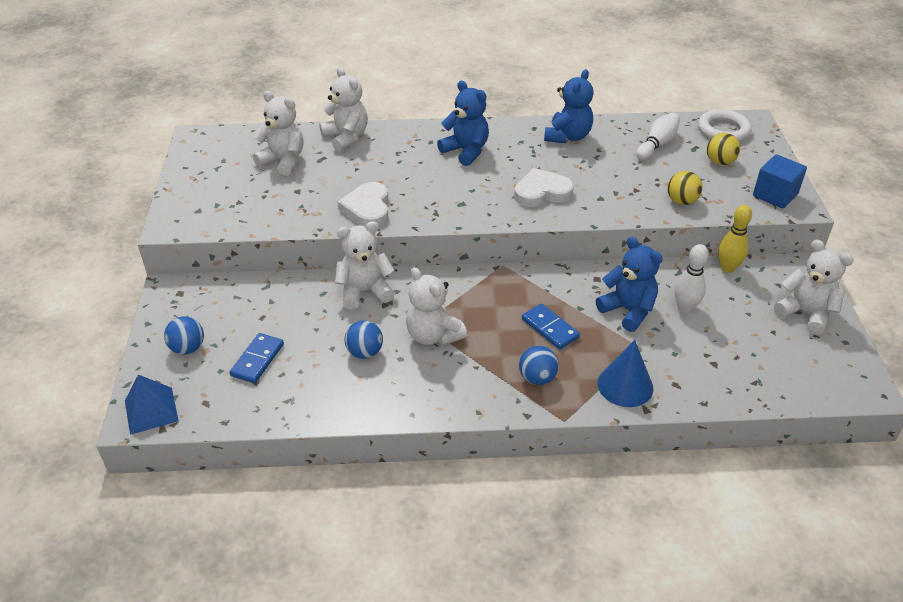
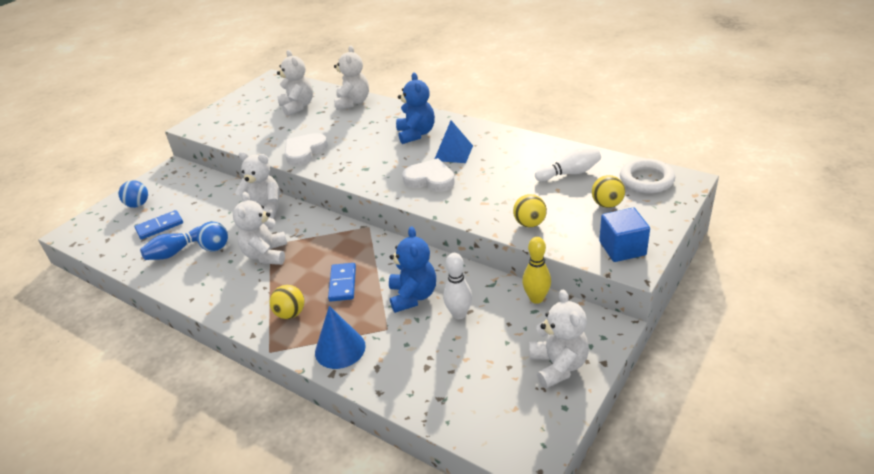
camera: 40 degrees right, 5 degrees down
(151, 410) = (80, 231): blue pyramid -> blue pyramid (453, 153)
(320, 376) = (176, 251): none -> blue bowling pin
(537, 378) = (290, 313): blue ball -> yellow ball
(567, 136) = (504, 145): blue teddy bear -> none

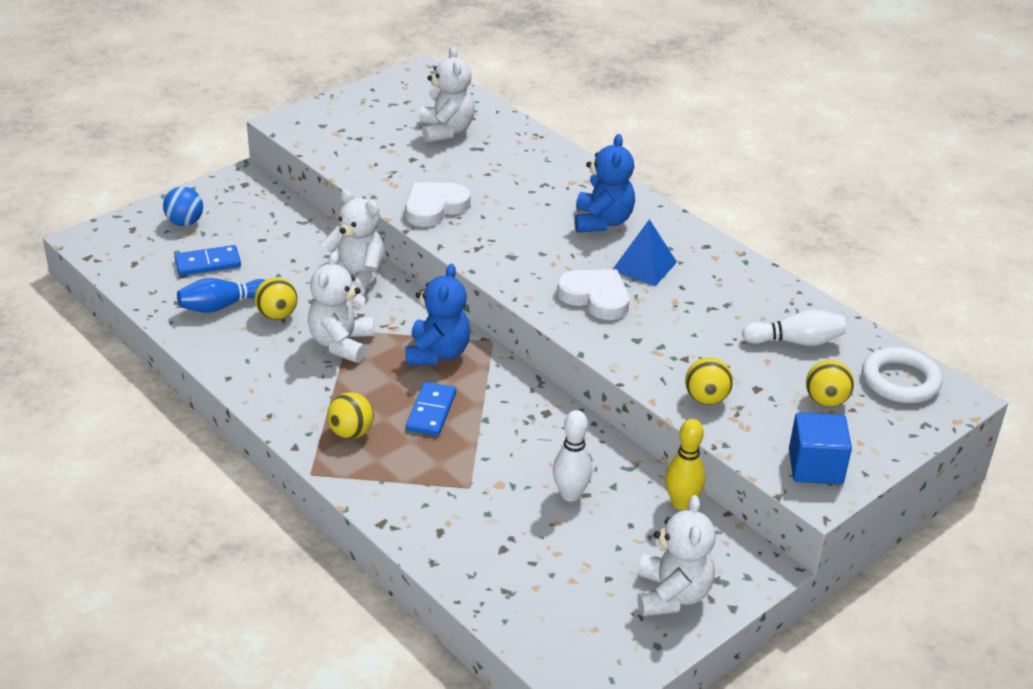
camera: 10 degrees right, 0 degrees up
(216, 248) = (277, 315): blue ball -> yellow ball
(340, 349) = (401, 495): blue cone -> none
(353, 102) = (528, 145): white teddy bear -> none
(413, 296) = (518, 454): blue teddy bear -> blue teddy bear (437, 353)

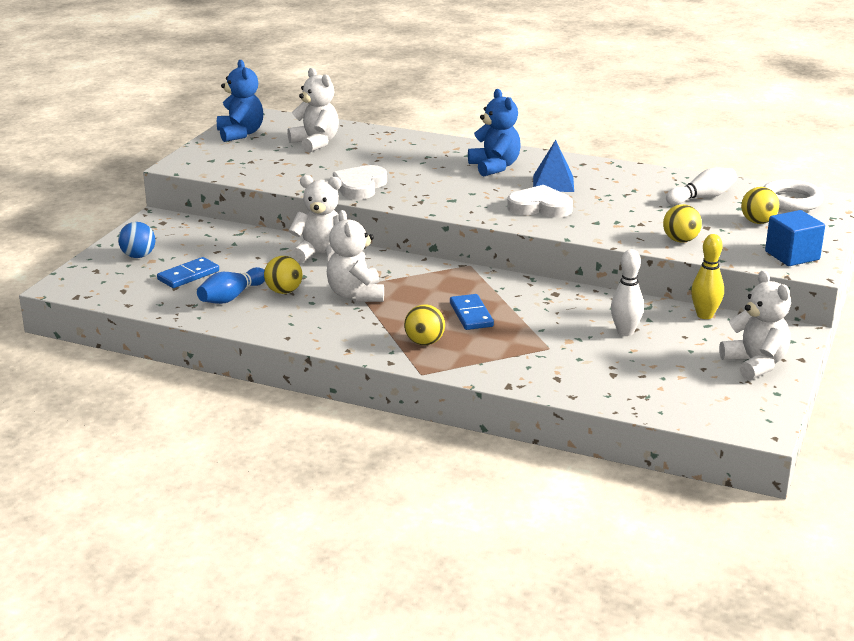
camera: 25 degrees left, 10 degrees down
(437, 353) = (437, 282): blue teddy bear -> blue teddy bear (240, 134)

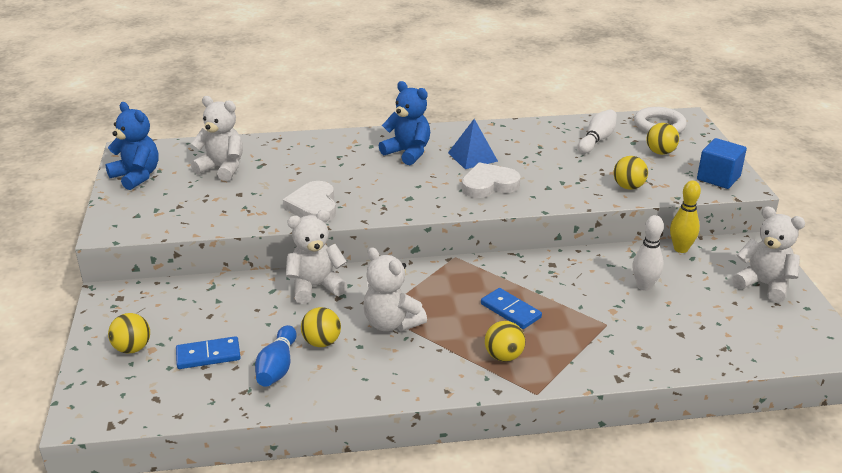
camera: 30 degrees left, 5 degrees up
(138, 256) = (132, 348): blue ball -> yellow ball
(188, 275) = (208, 355): blue domino -> blue domino turned 60 degrees clockwise

